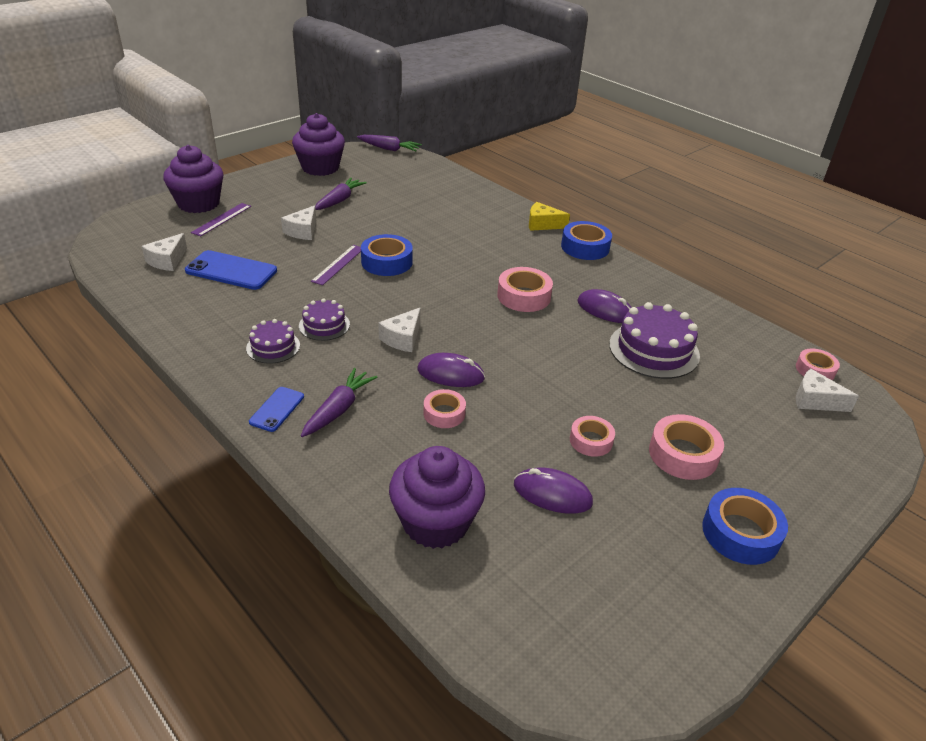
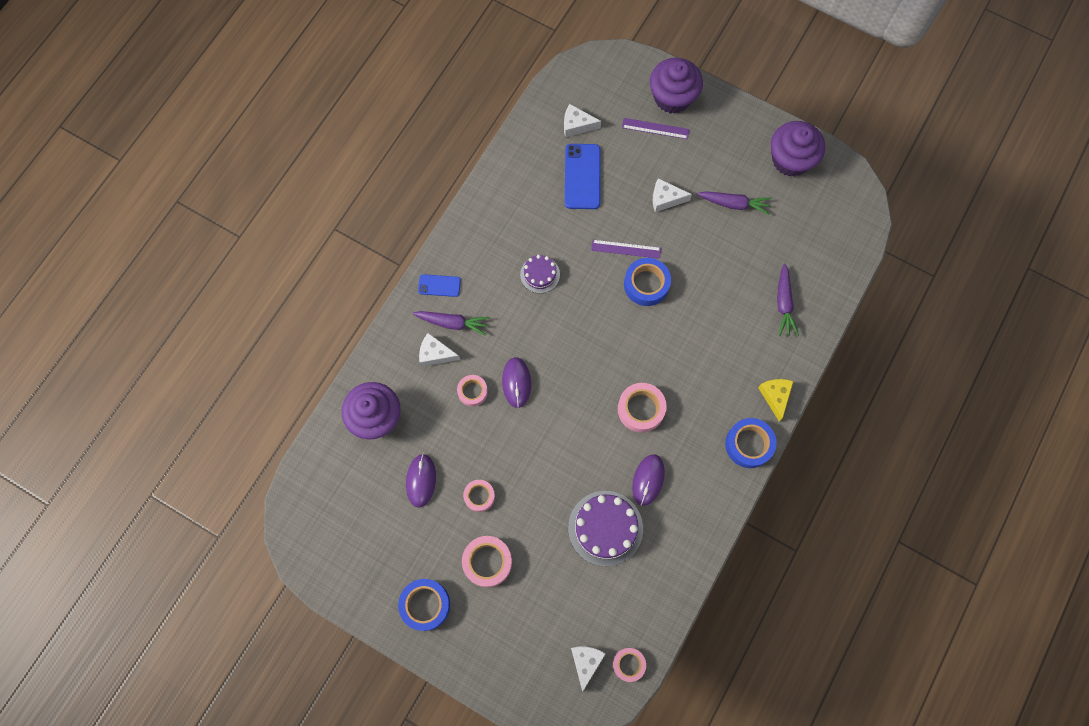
camera: 75 degrees right, 35 degrees up
(273, 347) = (501, 252): purple cake -> none
(389, 149) = (868, 203): purple carrot -> purple carrot (784, 303)
(403, 338) = (545, 335): white cheese -> white cheese (435, 354)

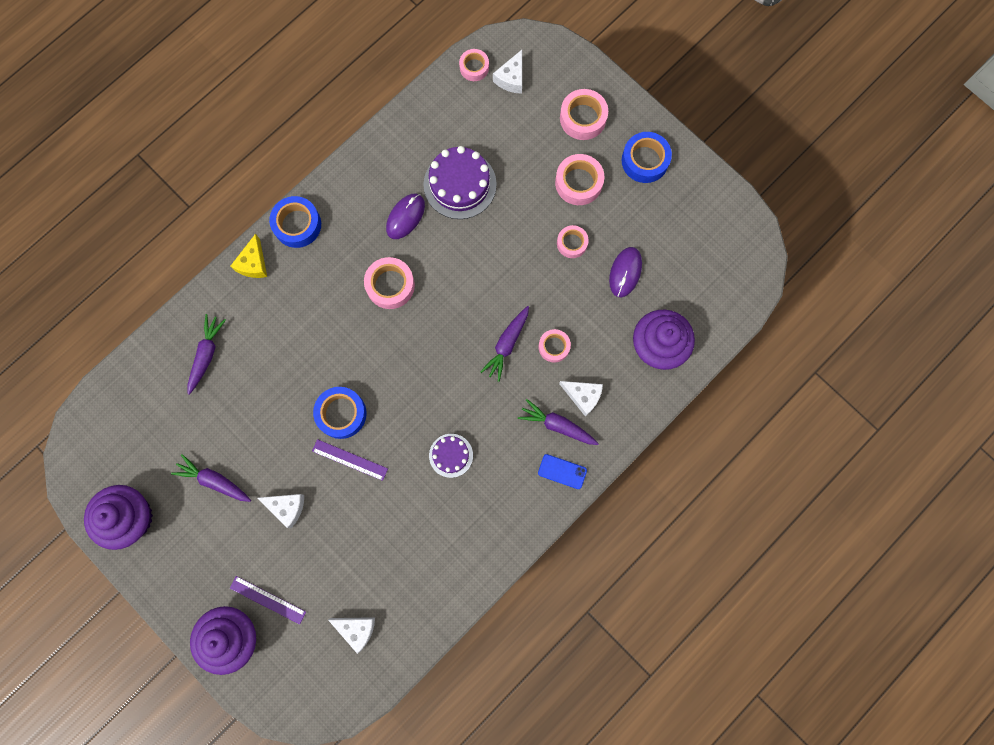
camera: 165 degrees left, 5 degrees up
(499, 636) = (583, 118): none -> pink tape
(516, 382) = (507, 344): purple mouse -> purple carrot
(582, 176) = (370, 560): blue phone -> none

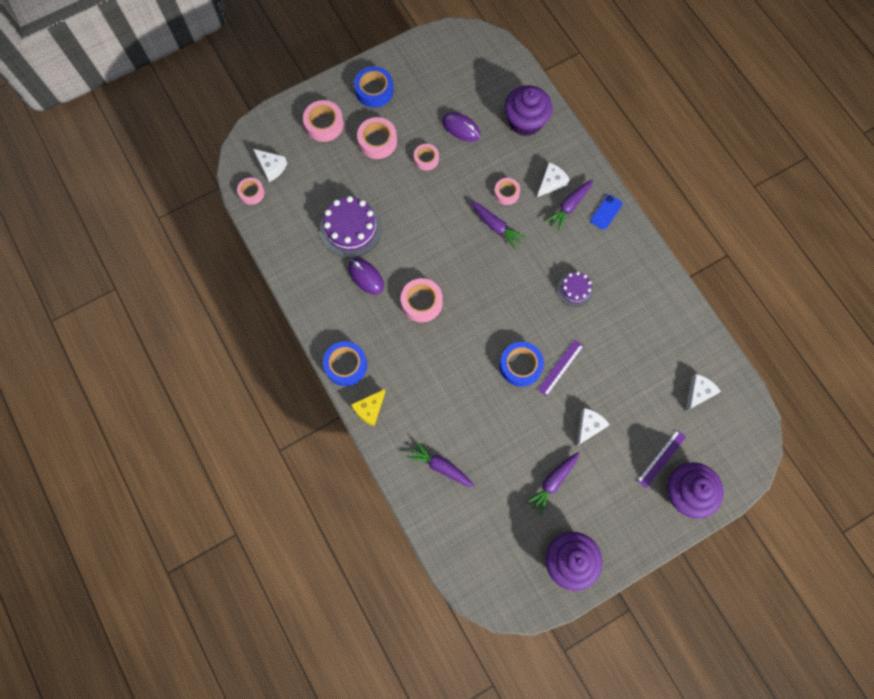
camera: 75 degrees left, 5 degrees down
(253, 263) = (369, 409): yellow cheese -> yellow cheese turned 105 degrees clockwise

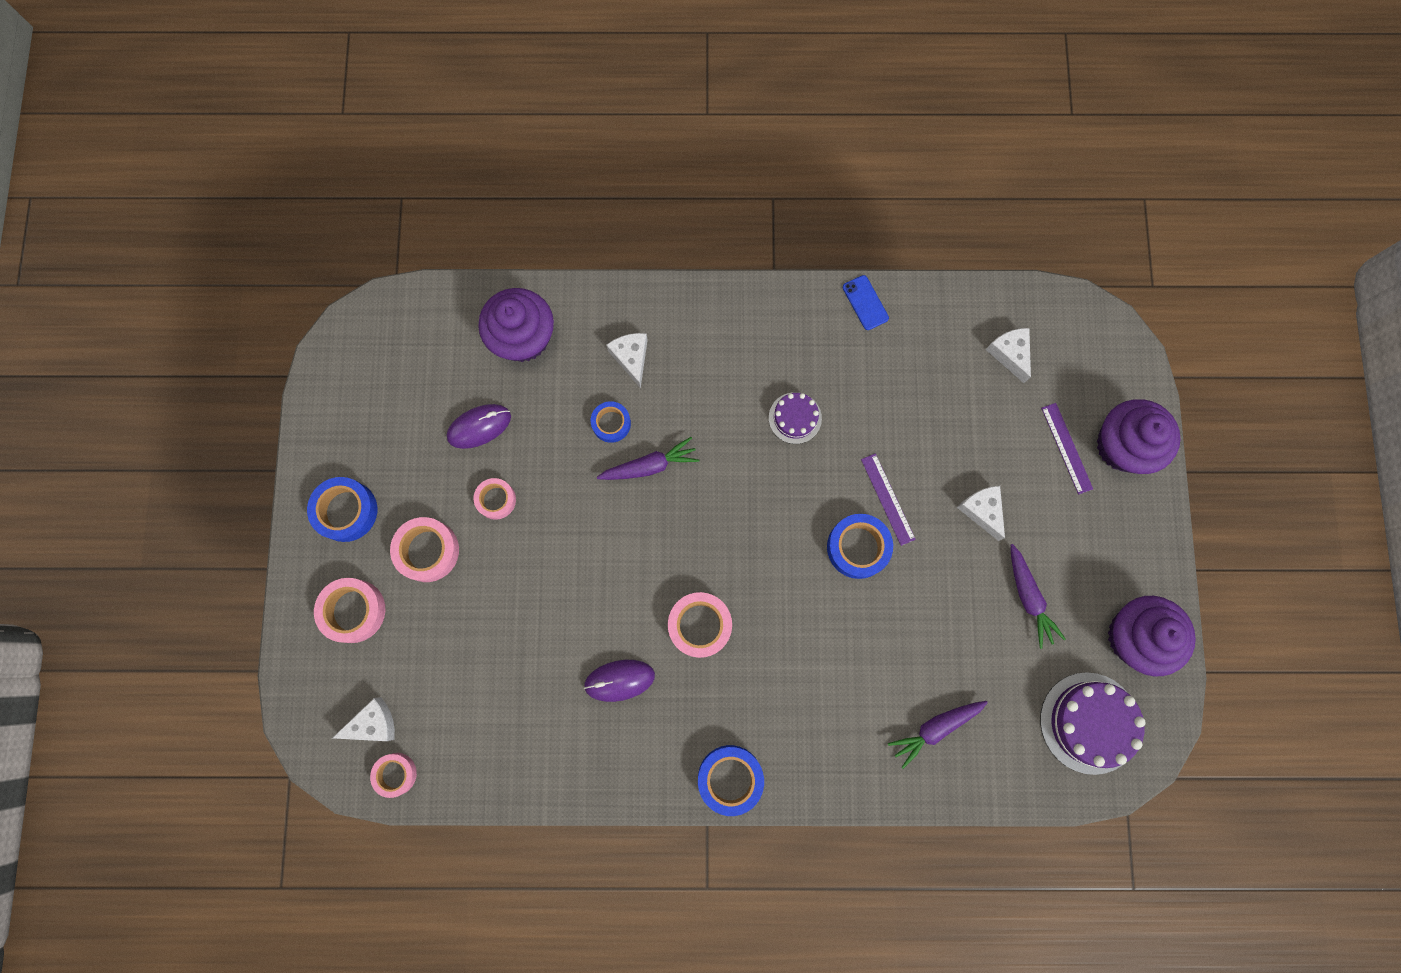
camera: 60 degrees left, 5 degrees up
(351, 228) = (536, 661): purple cake -> purple cake (1089, 722)
(369, 409) = (809, 780): yellow cheese -> none
(506, 193) = (611, 423): pink tape -> blue tape
(569, 206) = (678, 355): purple carrot -> none
(606, 212) = (713, 315): blue phone -> blue phone (865, 303)

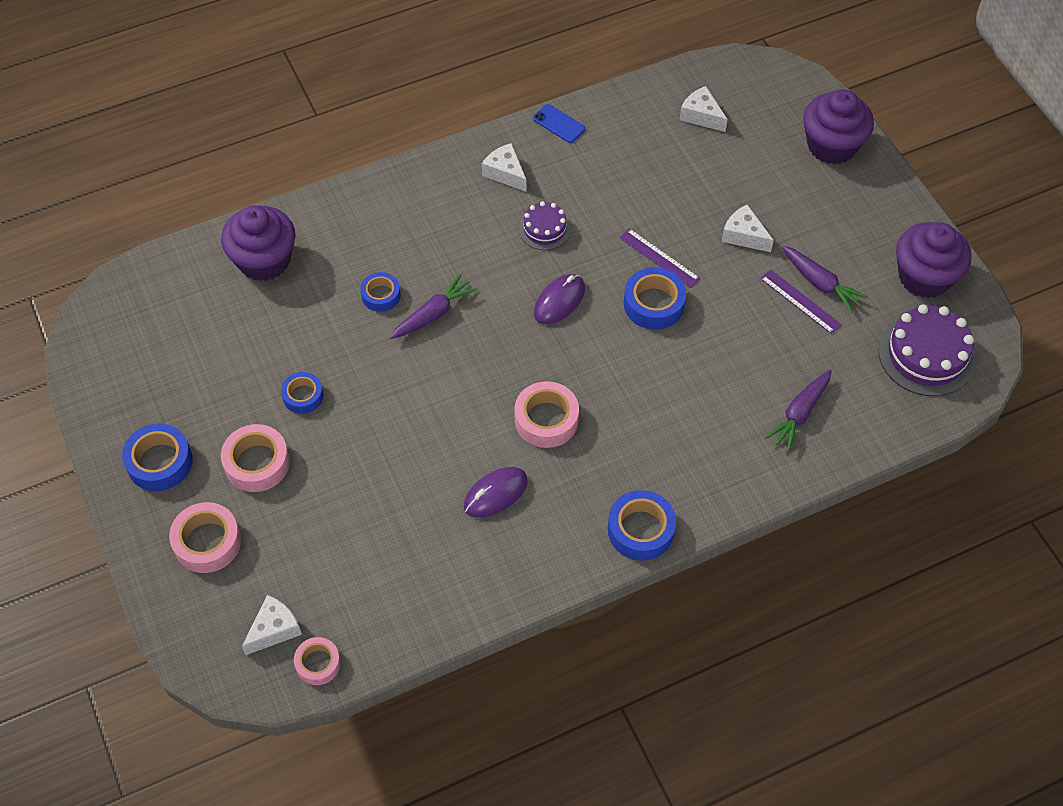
camera: 25 degrees left, 20 degrees down
(479, 427) = (257, 344): purple mouse -> purple mouse (559, 301)
(496, 500) = (303, 396): pink tape -> blue tape
(631, 358) = (373, 239): white cheese -> white cheese (505, 173)
(1066, 448) = (787, 164): purple ruler -> purple ruler (800, 301)

